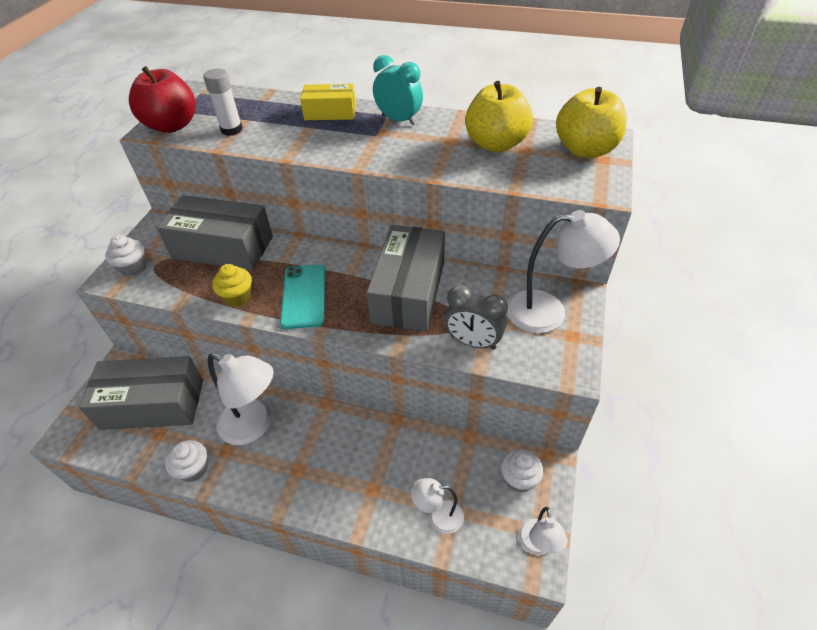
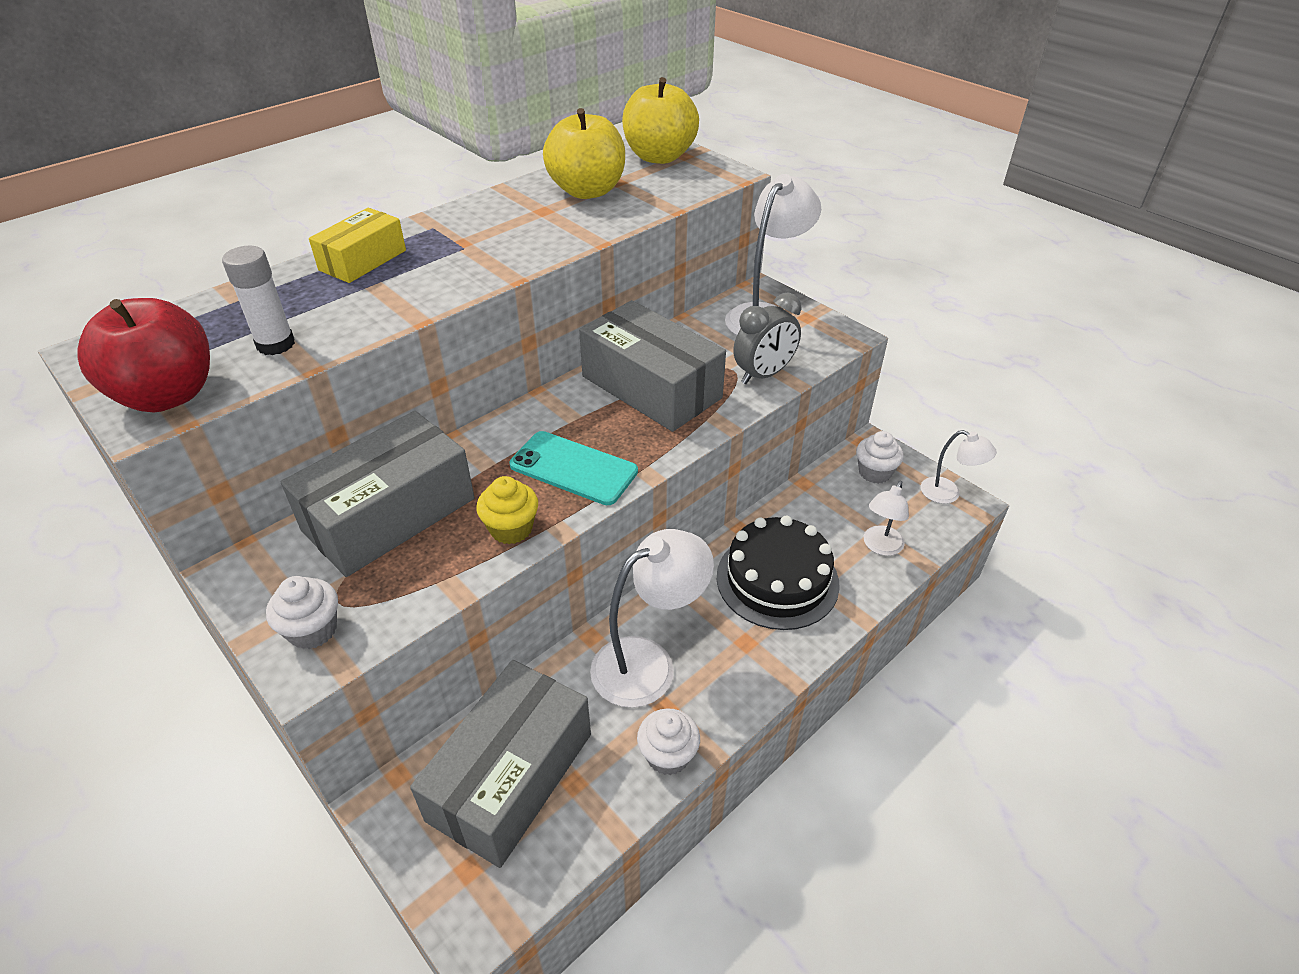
camera: 60 degrees left, 5 degrees down
(362, 463) = (777, 580): none -> black cake
(399, 120) = (456, 224): turquoise clock -> none

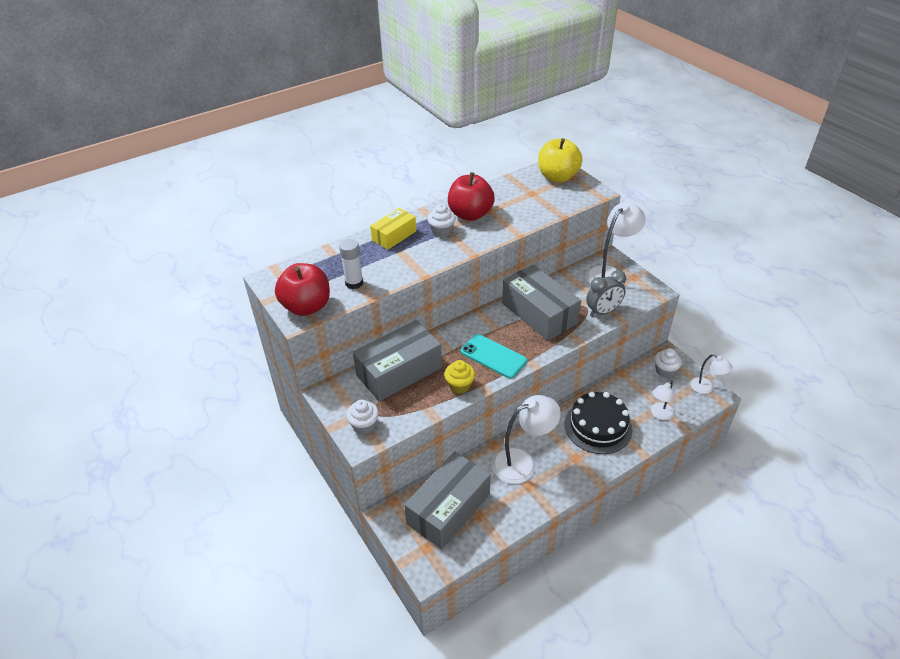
camera: 10 degrees right, 0 degrees up
(508, 218) = (470, 214): none -> red apple
(587, 191) = (514, 199): yellow apple -> none
(668, 755) = (528, 509): white cupcake -> white cupcake (441, 231)

